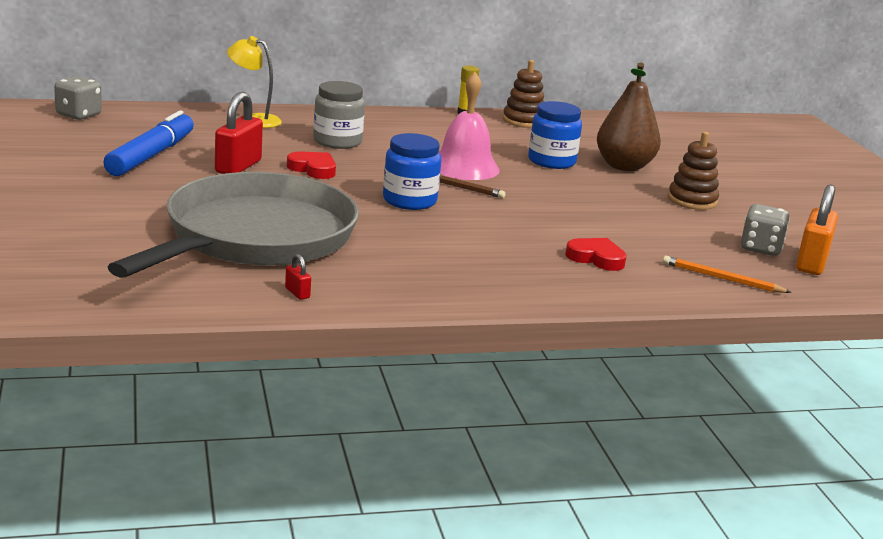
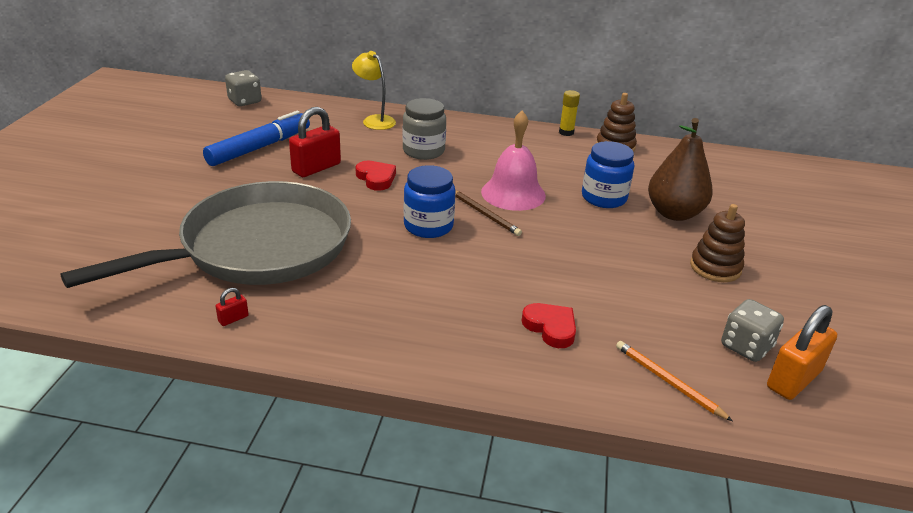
camera: 25 degrees right, 10 degrees up
(297, 293) = (233, 319): red padlock -> red padlock turned 60 degrees clockwise

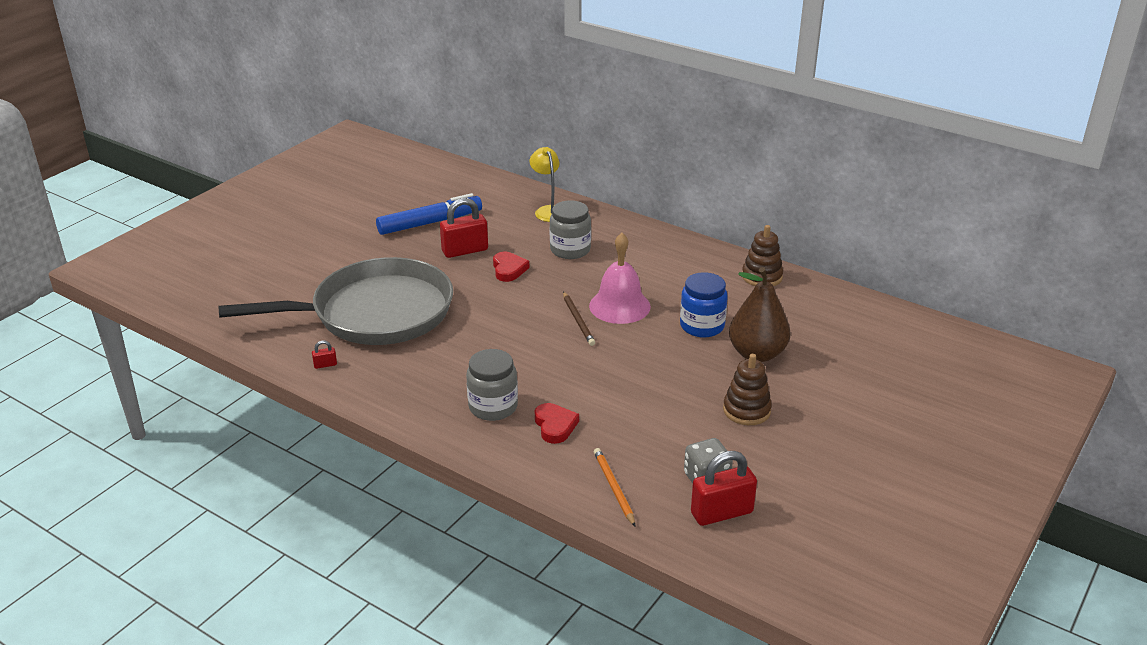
camera: 25 degrees right, 0 degrees up
(245, 101) = (445, 173): grey dice -> none
(428, 226) = (521, 321): blue jar -> none
(468, 322) = (493, 407): none -> grey jar
(566, 132) = (725, 253): yellow glue stick -> none
(793, 379) = (721, 513): orange padlock -> red padlock

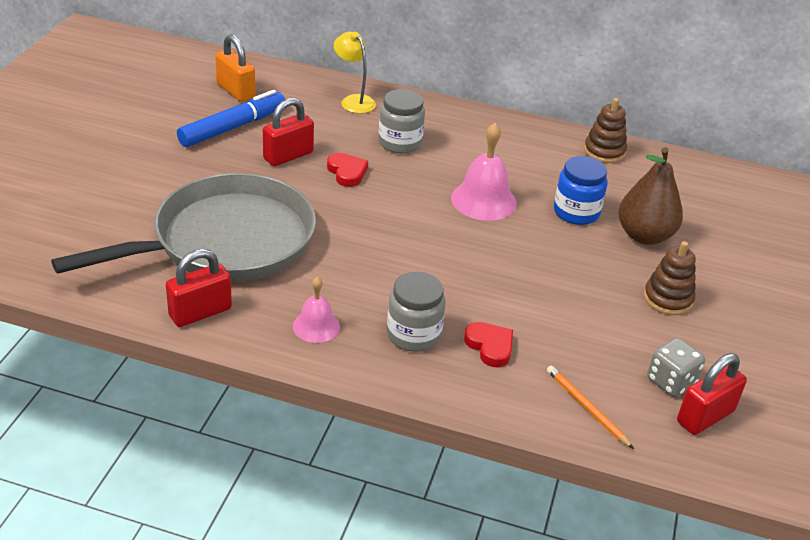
camera: 20 degrees left, 5 degrees up
(325, 365) = (200, 312): red padlock -> red padlock, size x2.29
(414, 388) = (316, 326): none -> pink bell
(448, 193) = (235, 91): none -> orange padlock
(578, 320) = (450, 222): brown pencil -> none

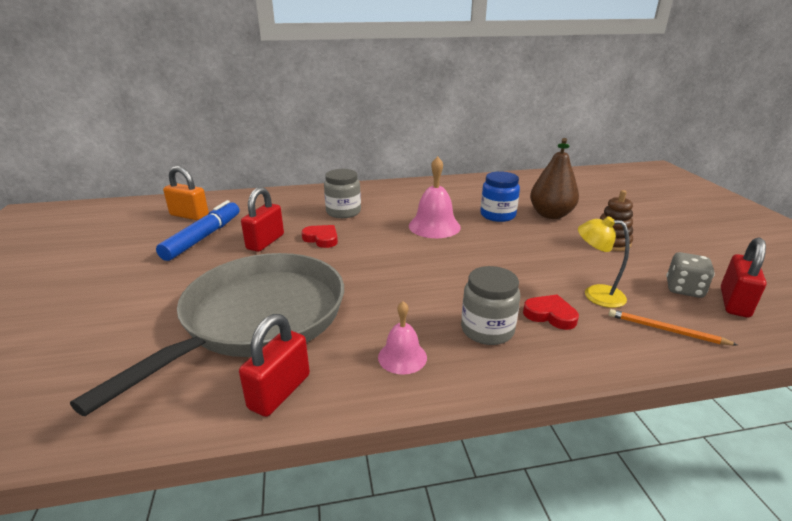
camera: 25 degrees left, 10 degrees down
(354, 101) = (288, 199): yellow lamp -> yellow lamp (595, 294)
(604, 151) = (474, 183): brown stacking toy -> none

